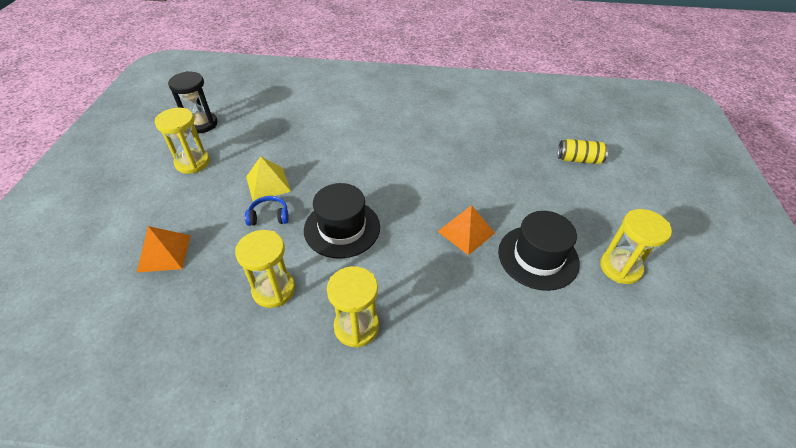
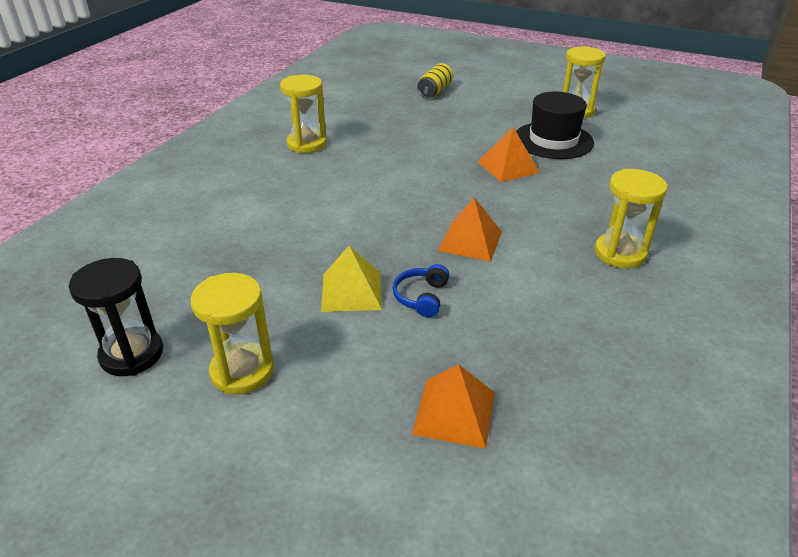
camera: 70 degrees left, 10 degrees down
(274, 290) = (556, 306): yellow hourglass -> yellow hourglass (307, 144)
(342, 228) = (470, 241): black hat -> orange pyramid

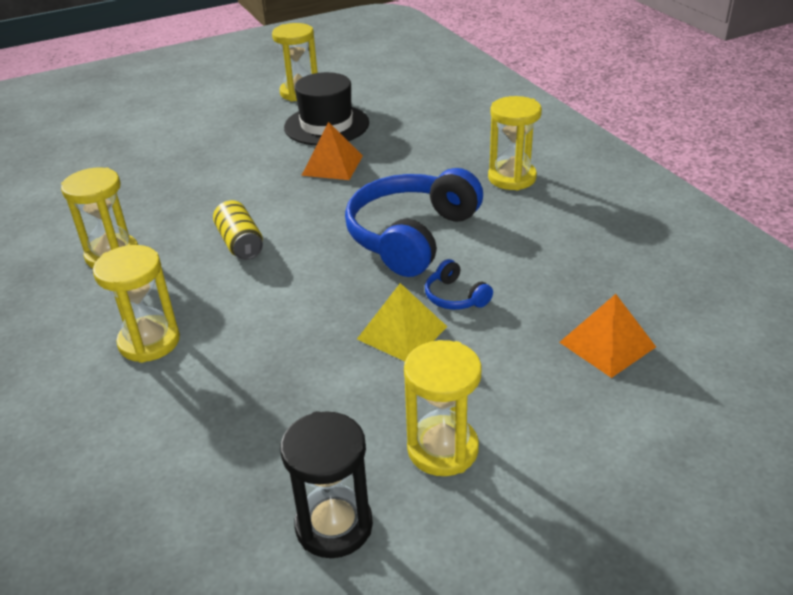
camera: 50 degrees left, 0 degrees up
(241, 198) = (149, 342): none -> yellow hourglass
(435, 91) = (144, 138): yellow can -> yellow can (240, 243)
(470, 241) = (411, 236): orange pyramid -> blue headphones

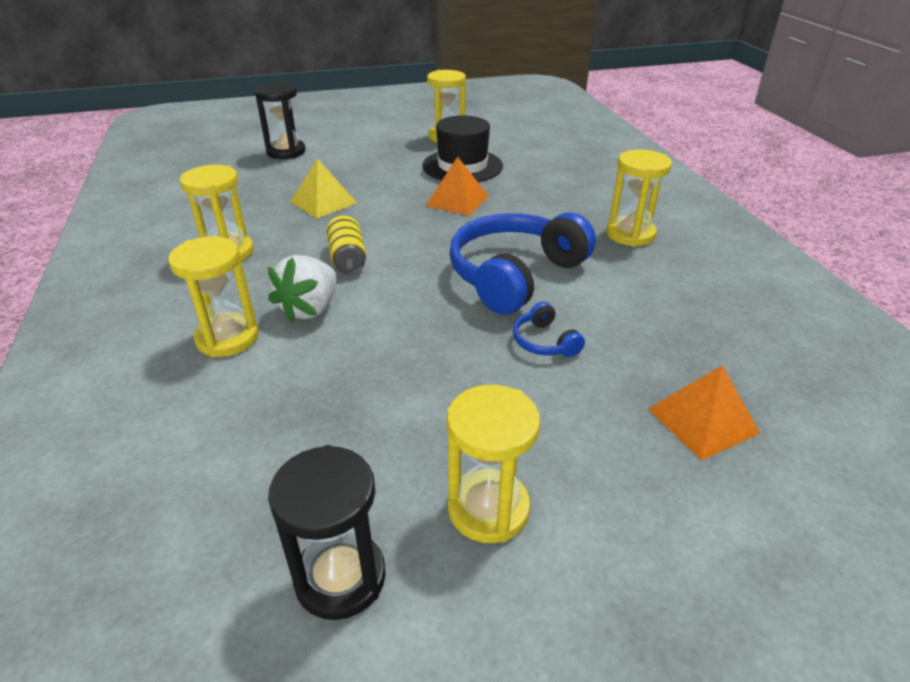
camera: 10 degrees right, 0 degrees up
(129, 133) = (286, 152): none -> black hourglass
(221, 300) = (310, 309): none -> white strawberry
(402, 333) = (479, 370): yellow pyramid -> yellow pyramid (323, 202)

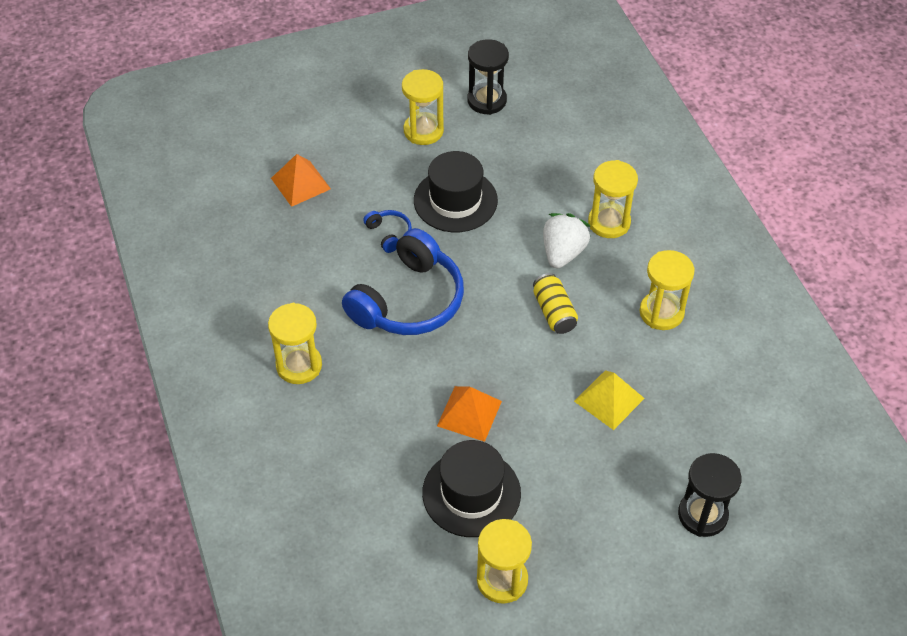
camera: 175 degrees right, 15 degrees up
(443, 379) = (455, 200): none -> black hat

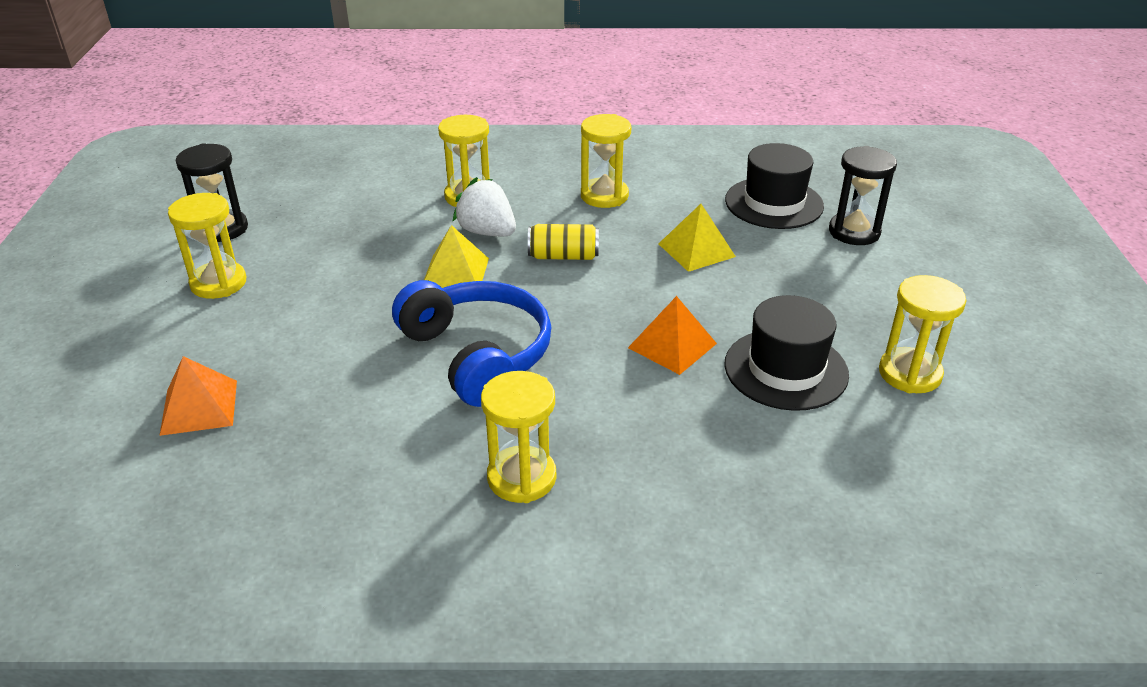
camera: 70 degrees left, 15 degrees down
(389, 234) = (358, 347): blue headphones -> none
(455, 200) = (351, 284): black hat -> black hat (774, 203)
(499, 253) = (455, 272): none -> yellow pyramid

